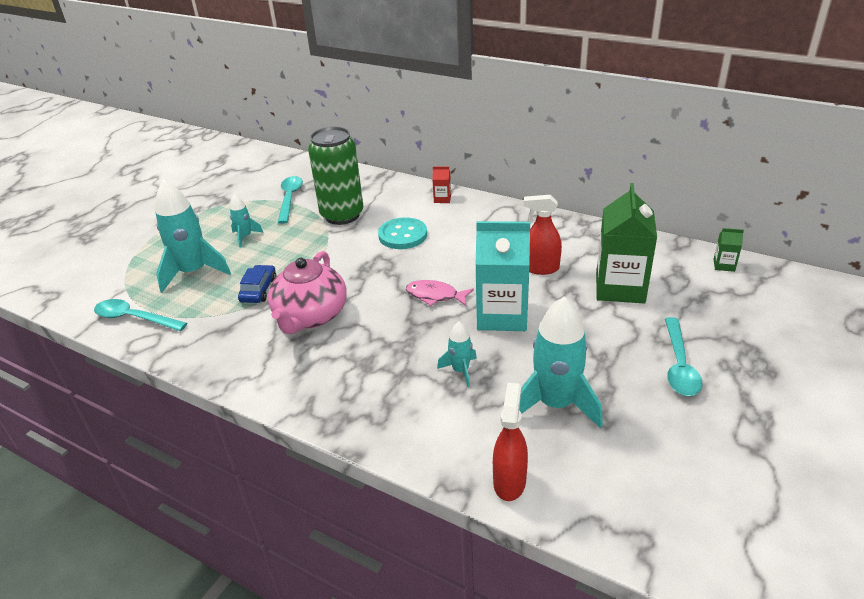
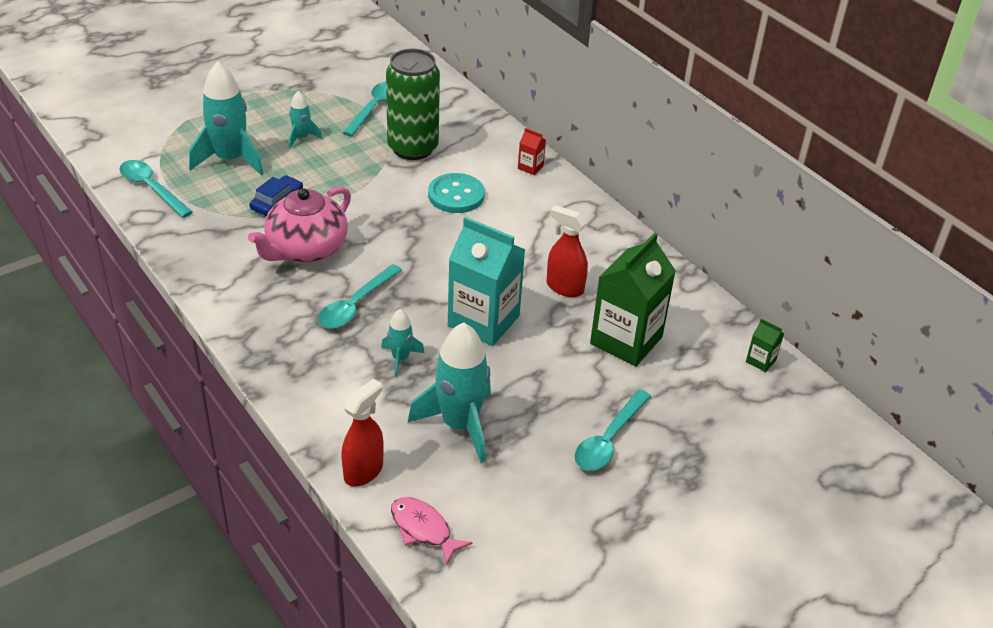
camera: 20 degrees right, 5 degrees up
(387, 343) = (355, 305): none -> turquoise spoon
(435, 296) = (436, 275): pink fish -> pink fish (423, 529)

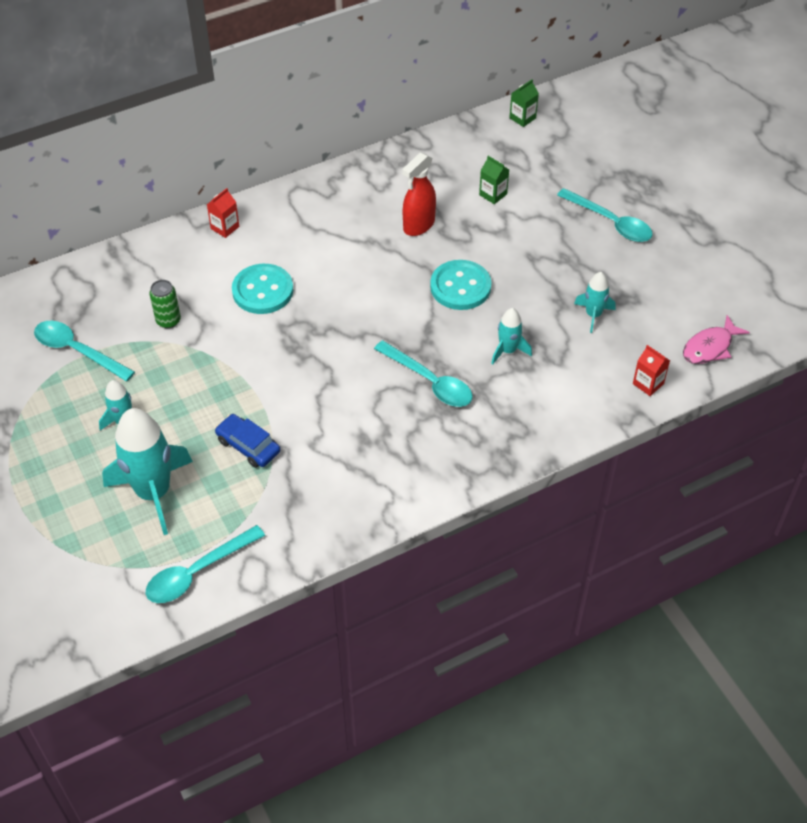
camera: 80 degrees left, 10 degrees up
(306, 249) = (335, 420): pink teapot -> none
(363, 471) = (648, 384): red spray bottle -> red carton
(413, 148) = (168, 321): green can -> green can, size x0.43
(459, 425) = (593, 315): turquoise rocket -> turquoise rocket, size x0.50
(483, 321) = (460, 287): turquoise carton -> turquoise button
(626, 340) = (493, 194): green carton -> green carton, size x0.42

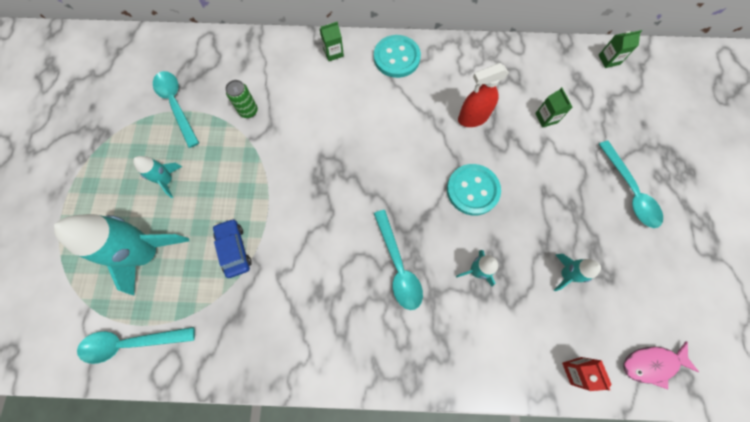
camera: 30 degrees right, 20 degrees up
(225, 227) = (333, 52): red carton -> green carton
(262, 291) = (326, 119): turquoise button -> turquoise button (396, 58)

